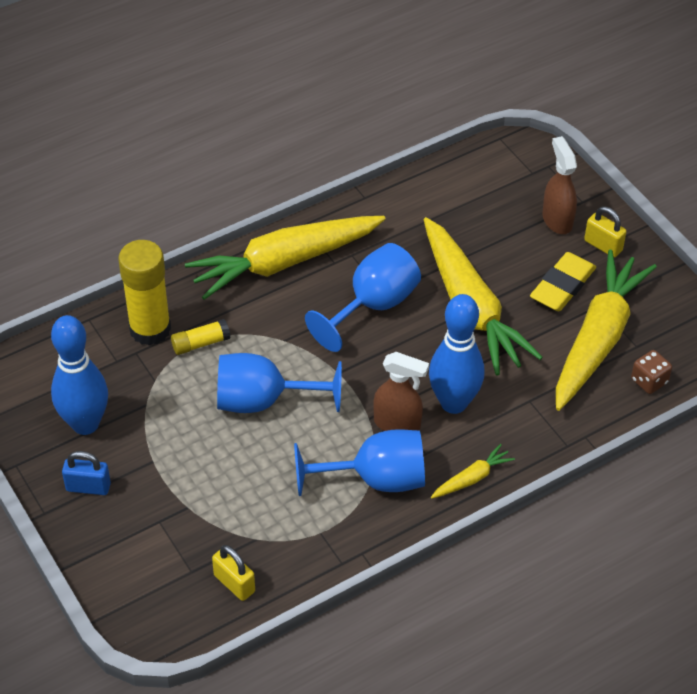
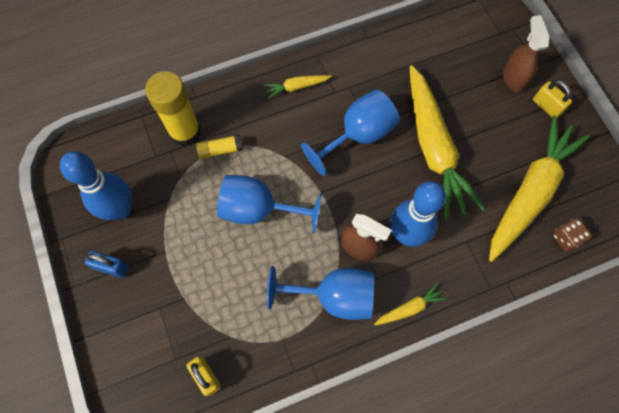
camera: 10 degrees right, 20 degrees up
(284, 263) = (296, 87): yellow carrot -> yellow carrot, size x0.42
(562, 286) = (509, 139): yellow eraser -> none

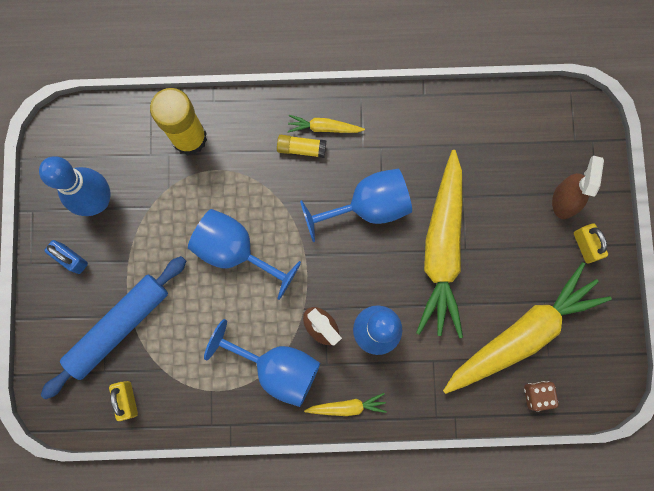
camera: 20 degrees right, 10 degrees up
(176, 312) = (119, 327): none -> blue rolling pin
(220, 150) = (219, 172): yellow glue stick -> yellow glue stick (301, 148)

